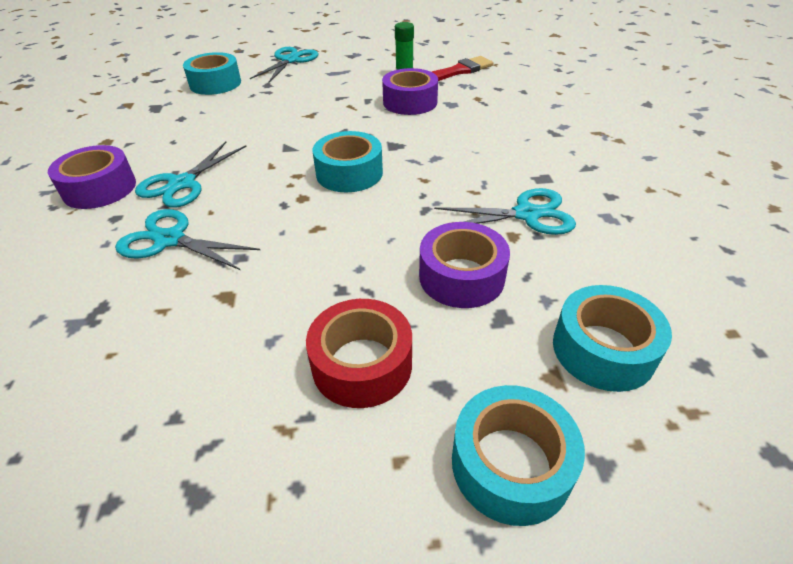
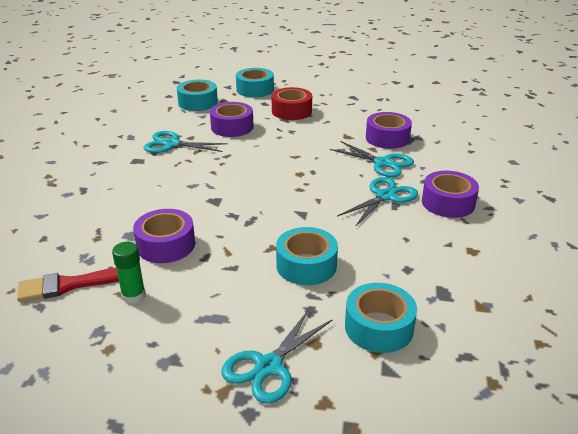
camera: 165 degrees left, 10 degrees down
(143, 307) = (387, 138): none -> purple tape
(349, 173) = (261, 184): turquoise tape -> turquoise tape (306, 265)

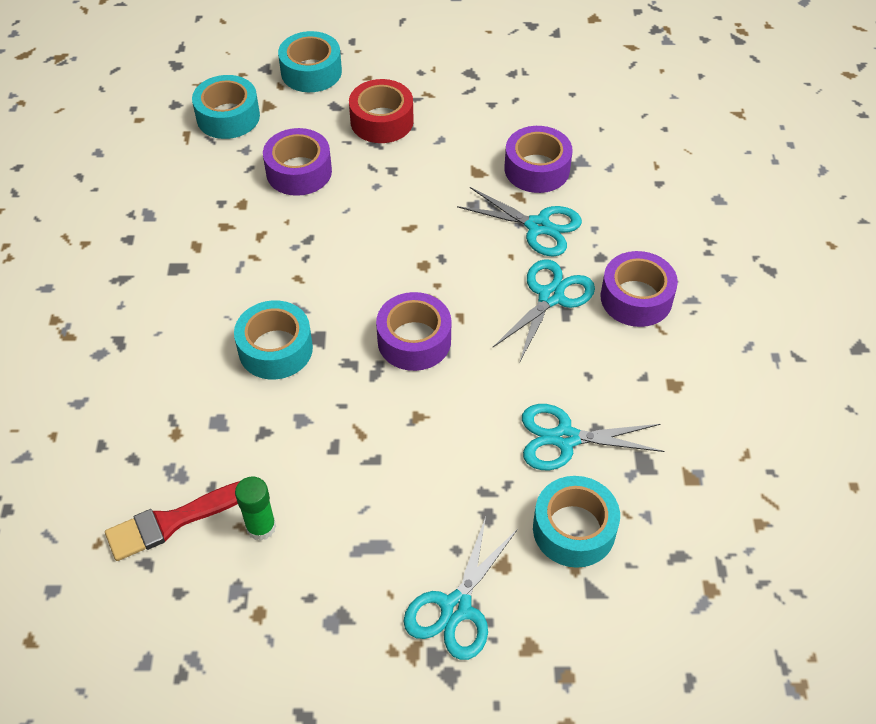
camera: 10 degrees left, 20 degrees up
(166, 245) = (274, 433): purple tape -> purple tape (414, 340)
(172, 144) = (218, 224): turquoise scissors -> turquoise scissors (565, 438)
(306, 265) = (468, 442): turquoise tape -> turquoise tape (275, 349)

